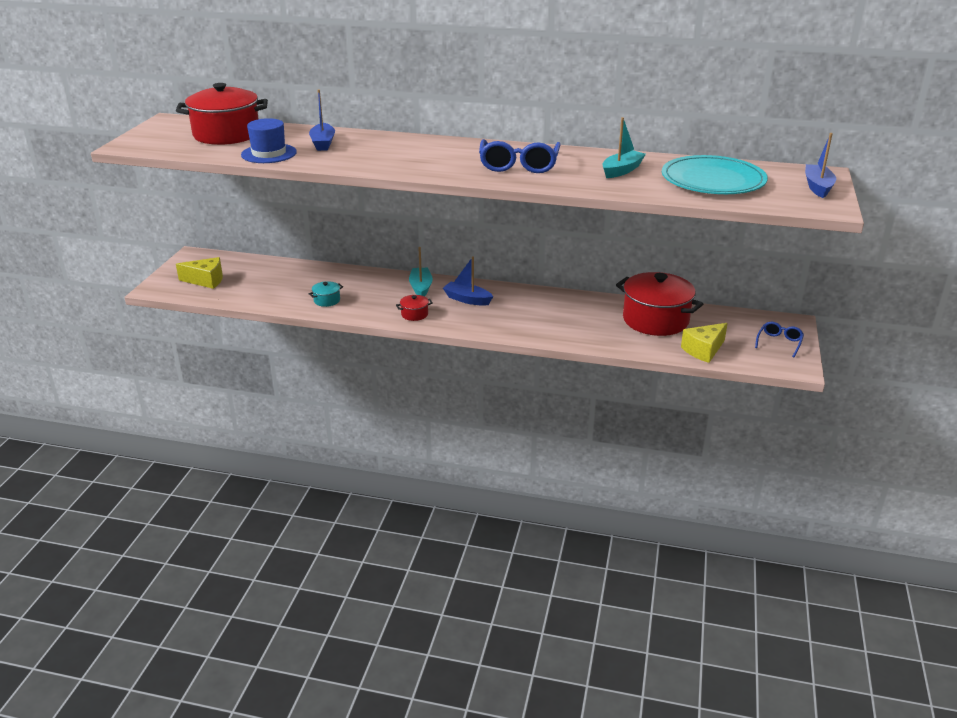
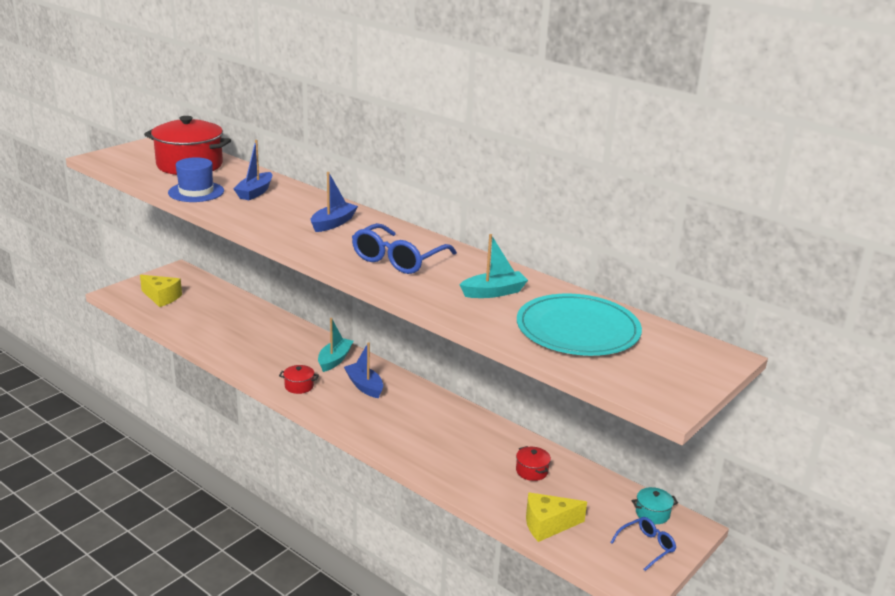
camera: 25 degrees right, 5 degrees down
(327, 300) = (238, 347): turquoise pot -> turquoise pot (652, 513)
(655, 320) = (532, 471): red pot -> red pot, size x0.42
(817, 187) = (690, 372): blue boat -> blue boat (333, 223)

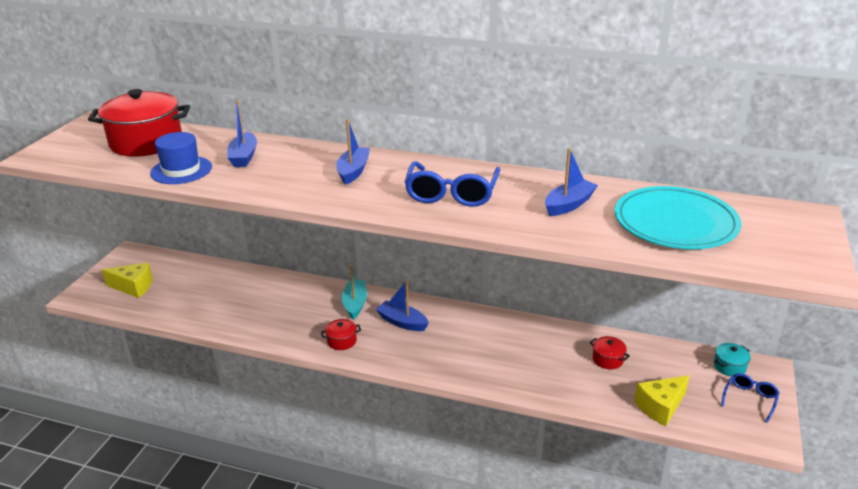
camera: 20 degrees left, 5 degrees up
(493, 292) = (569, 205): turquoise boat -> blue boat

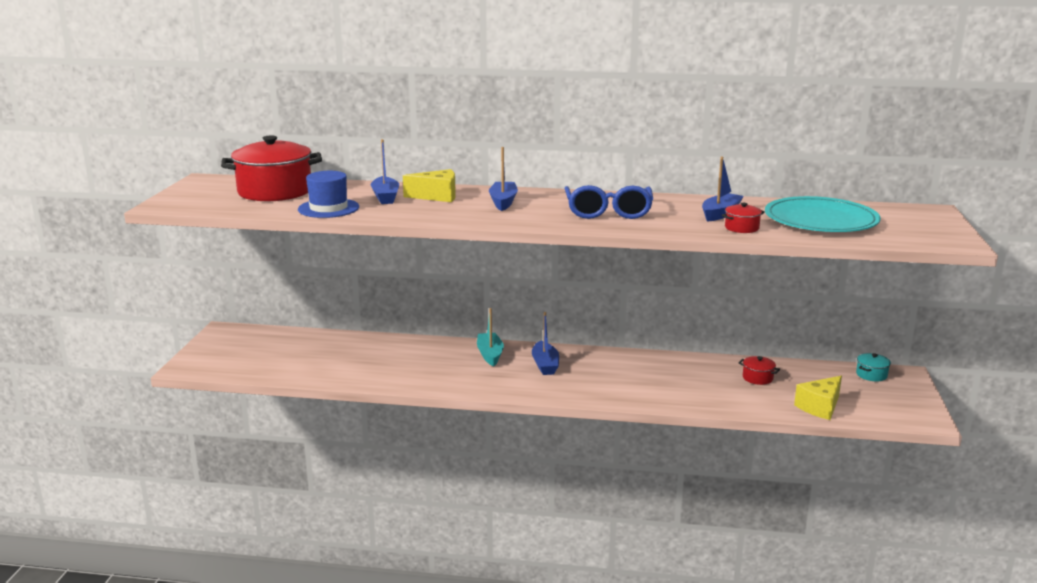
camera: 10 degrees left, 10 degrees down
(133, 287) = (243, 356): yellow cheese -> yellow cheese (437, 196)
(342, 341) = (490, 383): red pot -> red pot (741, 228)
(402, 322) = (545, 365): blue boat -> blue boat turned 120 degrees counterclockwise
(750, 399) = (898, 395): blue glasses -> none

